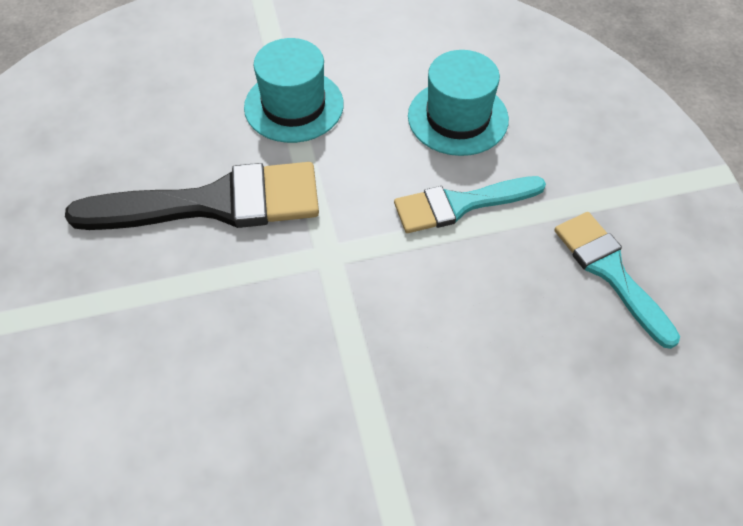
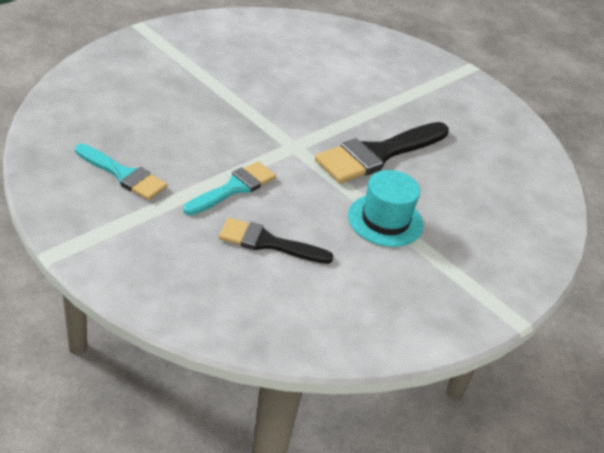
camera: 145 degrees right, 15 degrees down
(458, 118) = (267, 243): turquoise hat -> black brush

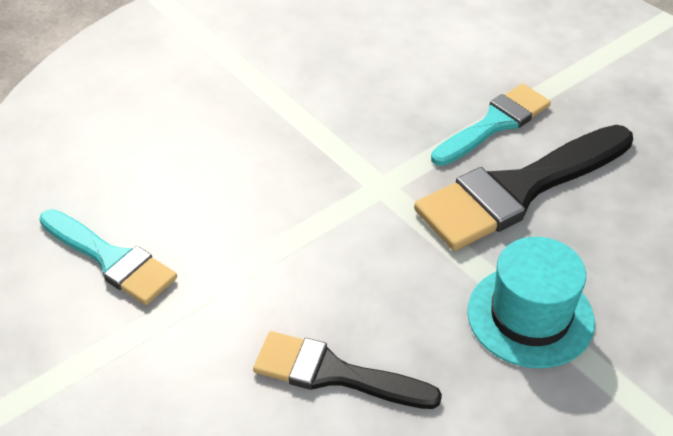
camera: 10 degrees right, 5 degrees up
(234, 188) = (283, 272): turquoise brush -> turquoise brush (495, 124)

